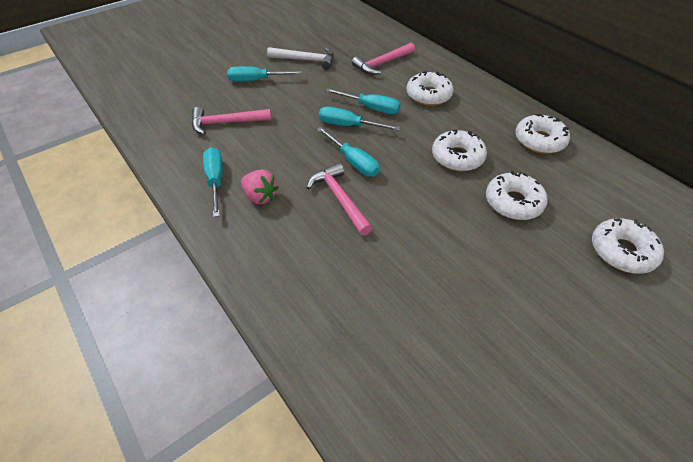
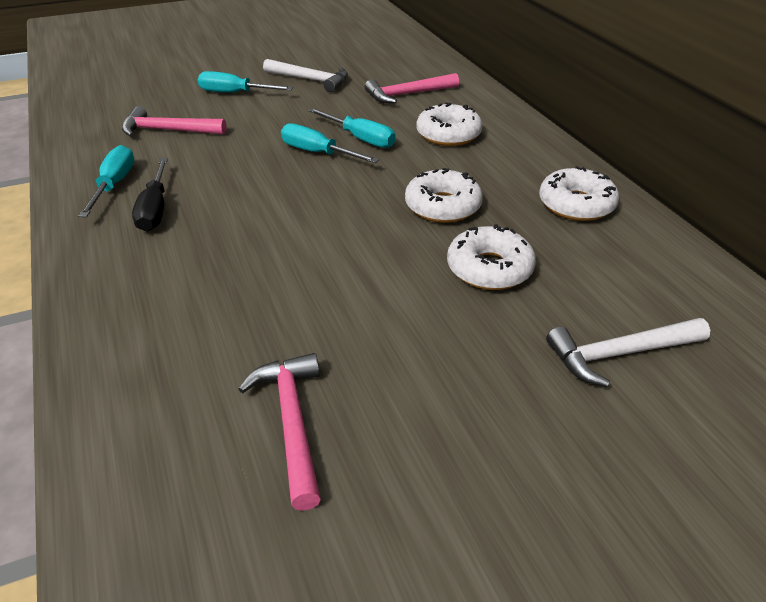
camera: 15 degrees right, 10 degrees down
(260, 196) = (155, 209): pink strawberry -> black screwdriver
(339, 199) = (252, 227): pink hammer -> pink hammer (291, 423)
(353, 162) = (297, 191): turquoise screwdriver -> none
(622, 251) = (620, 354): white donut -> white hammer

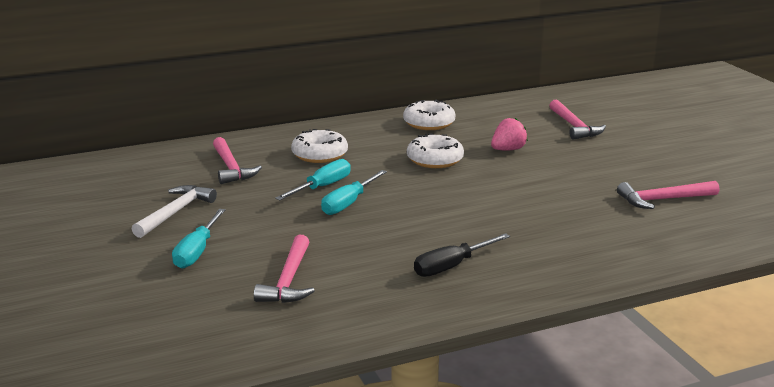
camera: 90 degrees left, 15 degrees down
(114, 185) = (409, 293): turquoise screwdriver -> none
(155, 209) = (451, 266): black screwdriver -> black screwdriver turned 150 degrees clockwise
(489, 269) = (508, 150): white donut -> pink strawberry
(620, 354) = (574, 126): white hammer -> pink hammer

